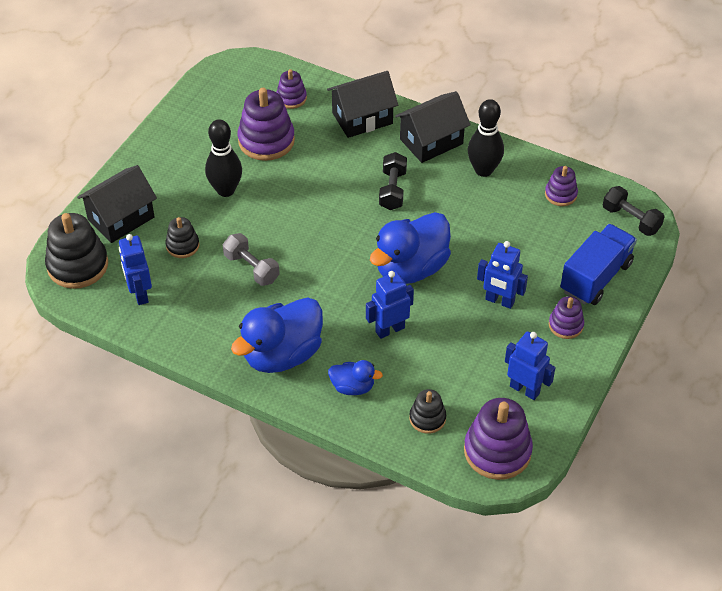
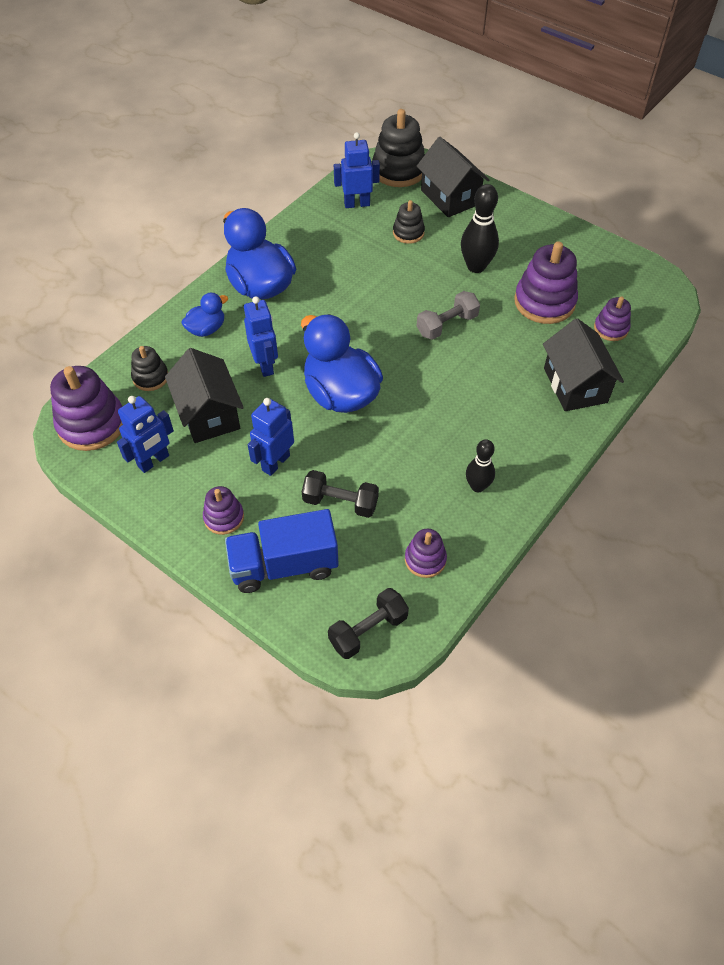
camera: 100 degrees right, 5 degrees up
(251, 268) = (370, 275): grey dumbbell -> grey dumbbell (447, 325)
(353, 387) = (206, 329): blue duck -> blue duck turned 150 degrees counterclockwise
(392, 190) = (457, 395): black dumbbell -> black dumbbell (340, 502)
(431, 141) = (531, 443): black house -> black house (209, 414)
(483, 170) = (477, 486): black bowling pin -> black bowling pin, size x0.65
(596, 277) = (284, 565): blue truck -> blue truck turned 120 degrees clockwise

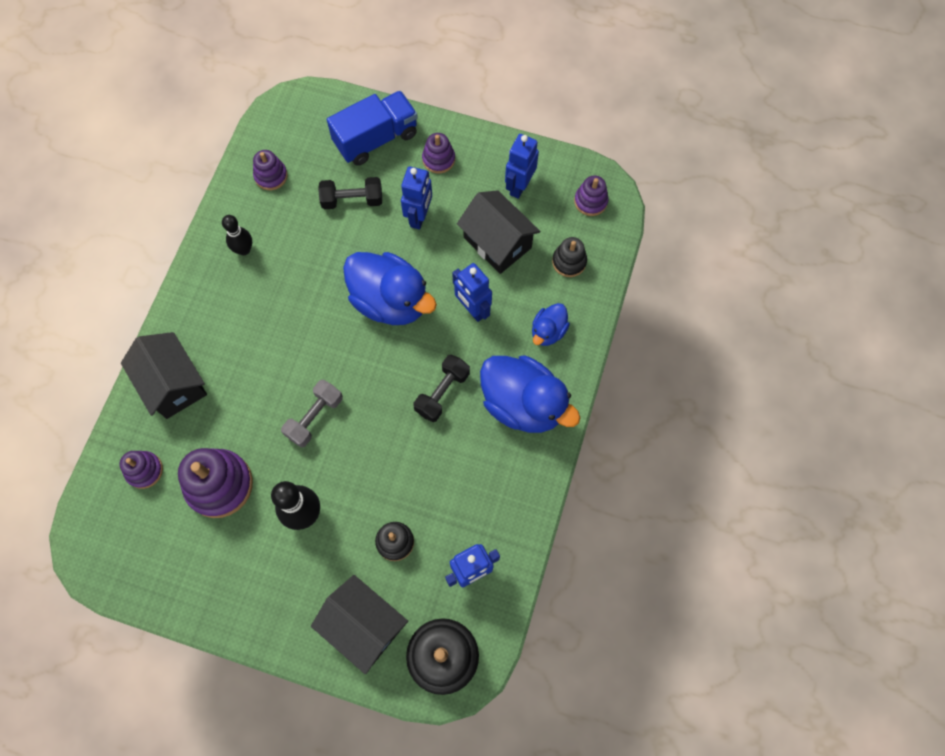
camera: 160 degrees right, 15 degrees up
(91, 424) = (590, 201): purple stacking toy -> purple stacking toy, size x0.55
(368, 630) = (297, 114): black dumbbell -> black dumbbell (442, 392)

